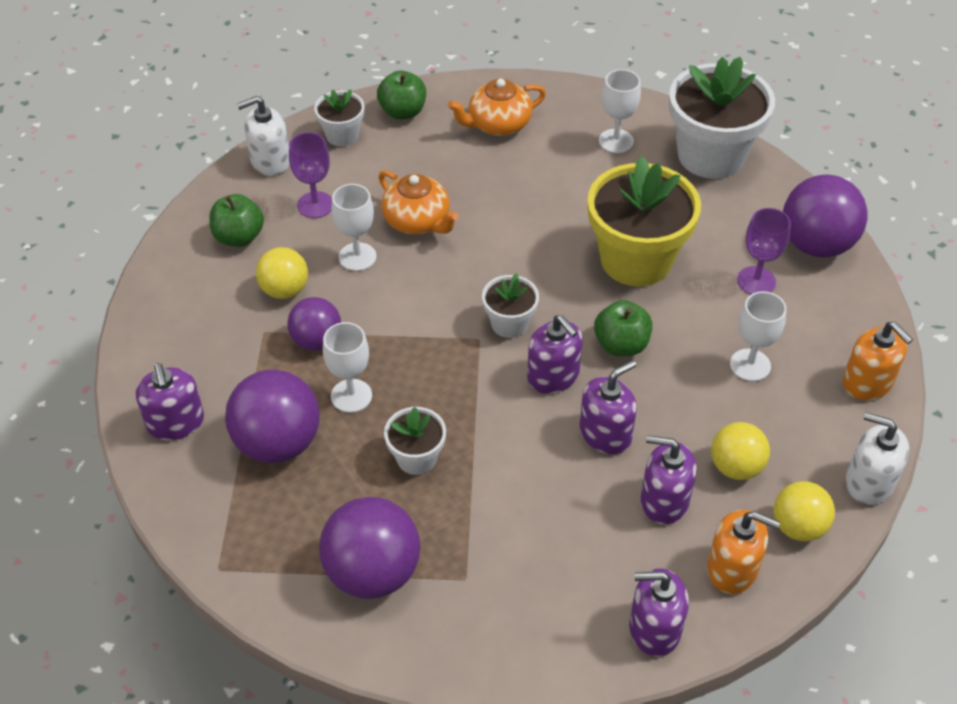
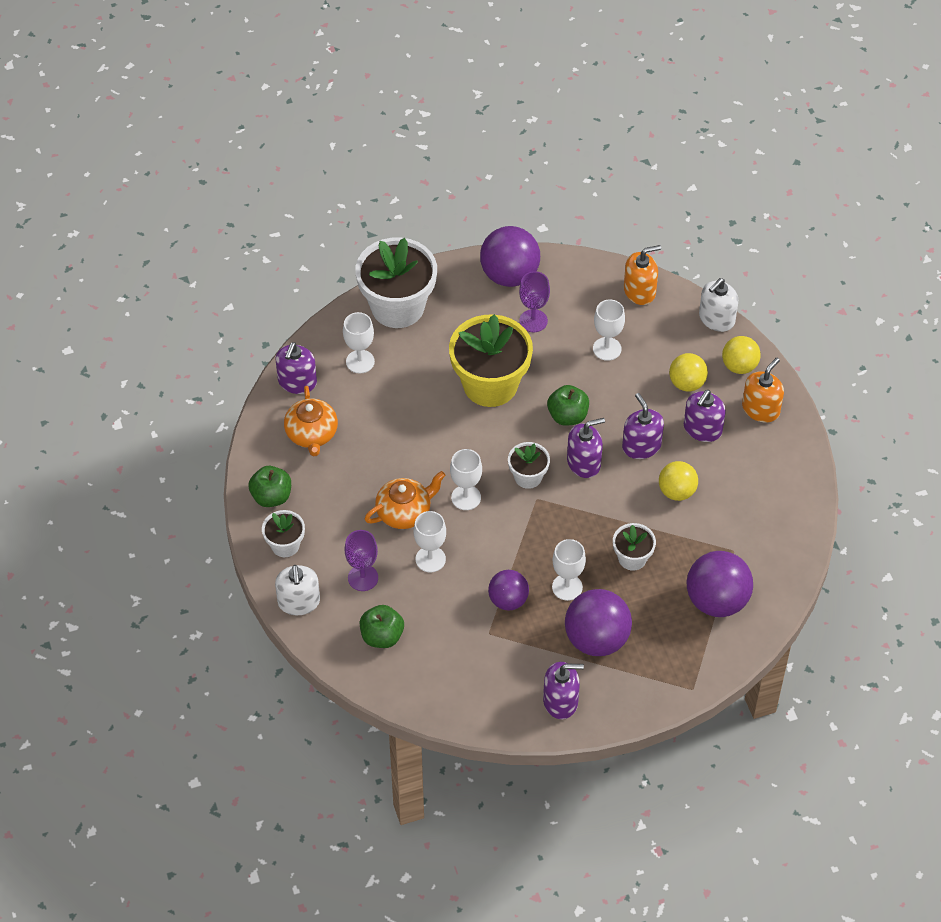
camera: 75 degrees left, 5 degrees up
(285, 290) = (450, 613): yellow ball -> yellow ball (677, 491)
(457, 271) = (466, 497): none -> white goblet
(654, 628) = (792, 460): purple soap dispenser -> purple soap dispenser (297, 382)

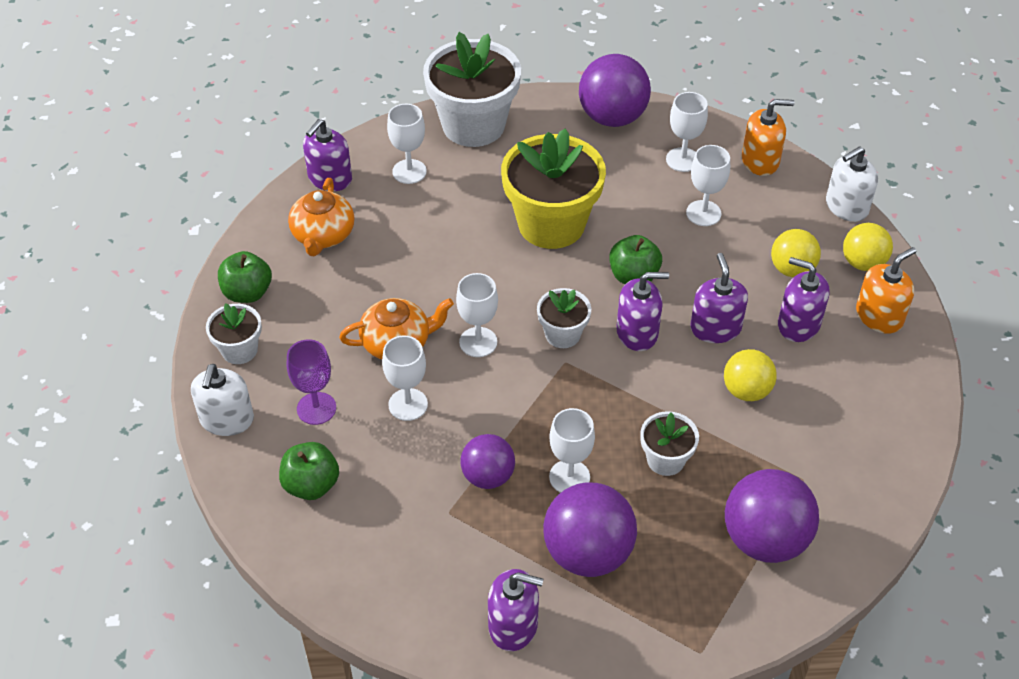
camera: 15 degrees right, 5 degrees down
(533, 321) = (624, 168): purple goblet -> none
(577, 303) = (682, 160): none -> white goblet
(702, 429) = (798, 324): purple soap dispenser -> purple soap dispenser turned 75 degrees clockwise

